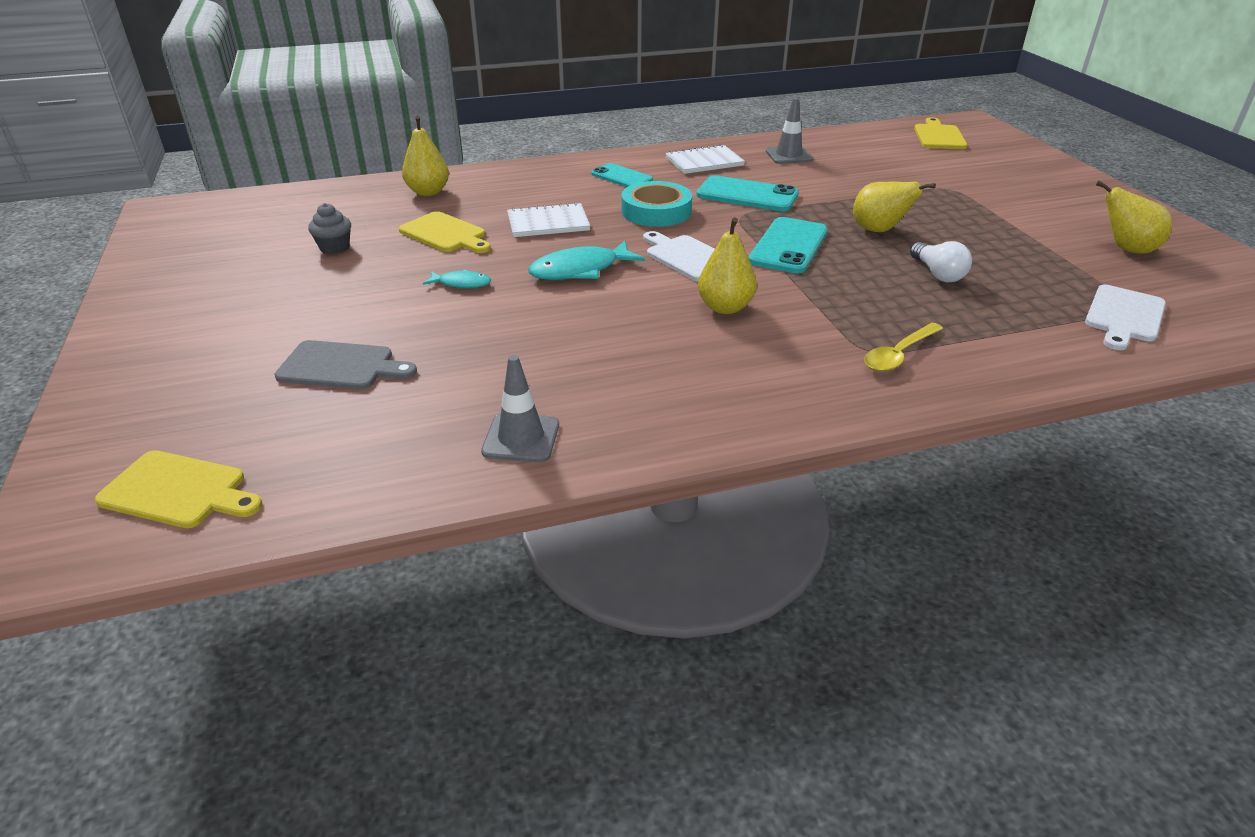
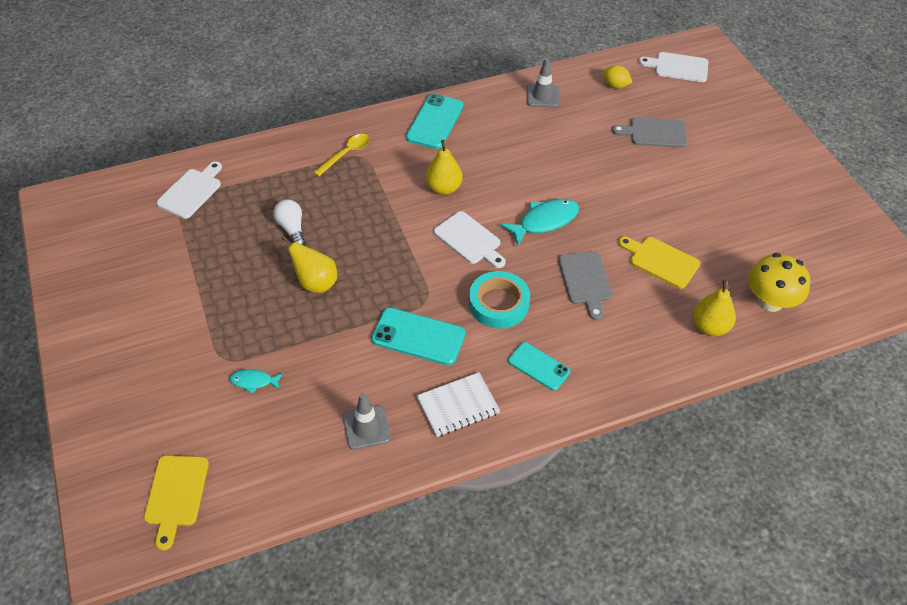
camera: 175 degrees right, 15 degrees up
(178, 491) = (678, 67): yellow cutting board -> white cutting board
(334, 248) = (733, 239): grey cupcake -> none
(344, 204) = (770, 301): none -> yellow mushroom
(354, 454) = (615, 85): none -> yellow lemon
(461, 283) = (621, 203): turquoise fish -> turquoise fish (254, 381)
(548, 223) = (585, 281): white notebook -> grey cutting board
(788, 246) = (392, 258): turquoise phone -> turquoise phone (435, 122)
(1126, 249) = (131, 266): yellow pear -> none

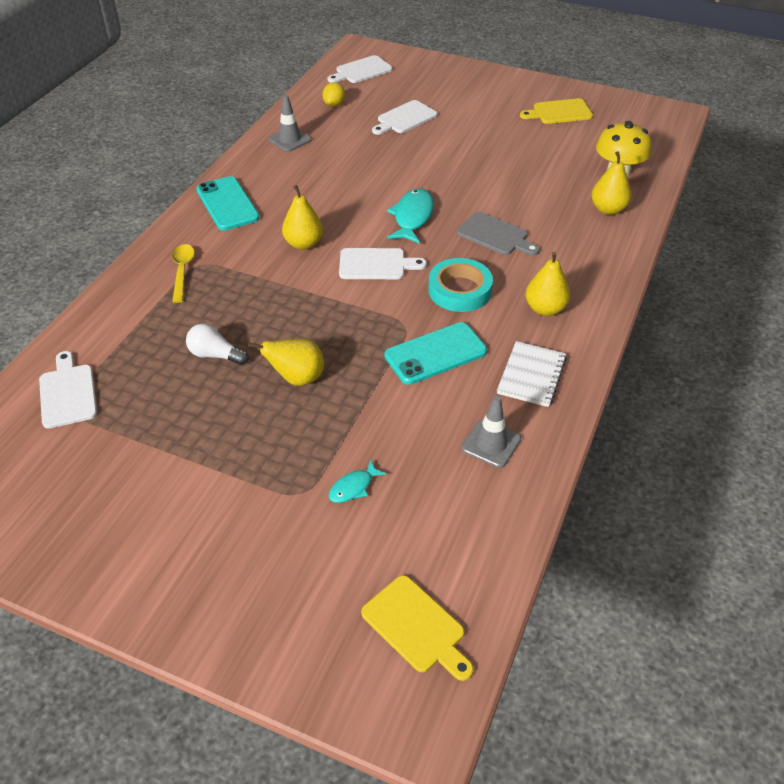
camera: 45 degrees left, 5 degrees down
(538, 366) = (545, 309): turquoise phone -> yellow pear
(615, 85) = (334, 104): yellow lemon -> yellow lemon turned 60 degrees counterclockwise
(654, 133) = (405, 118): grey cutting board -> white cutting board
(661, 261) = (524, 191): yellow cutting board -> yellow cutting board (559, 112)

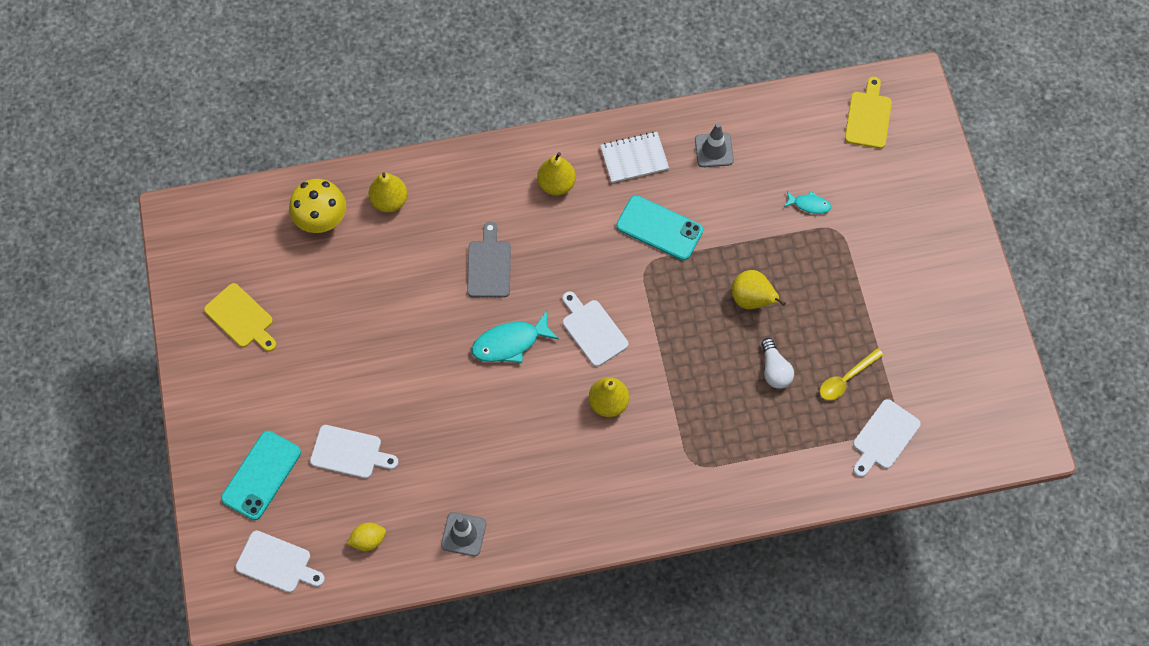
camera: 125 degrees left, 20 degrees up
(182, 271) = (712, 469): yellow spoon -> yellow spoon (846, 379)
(227, 204) = (602, 508): turquoise phone -> turquoise phone (261, 475)
(459, 290) = (578, 252): turquoise tape -> none

